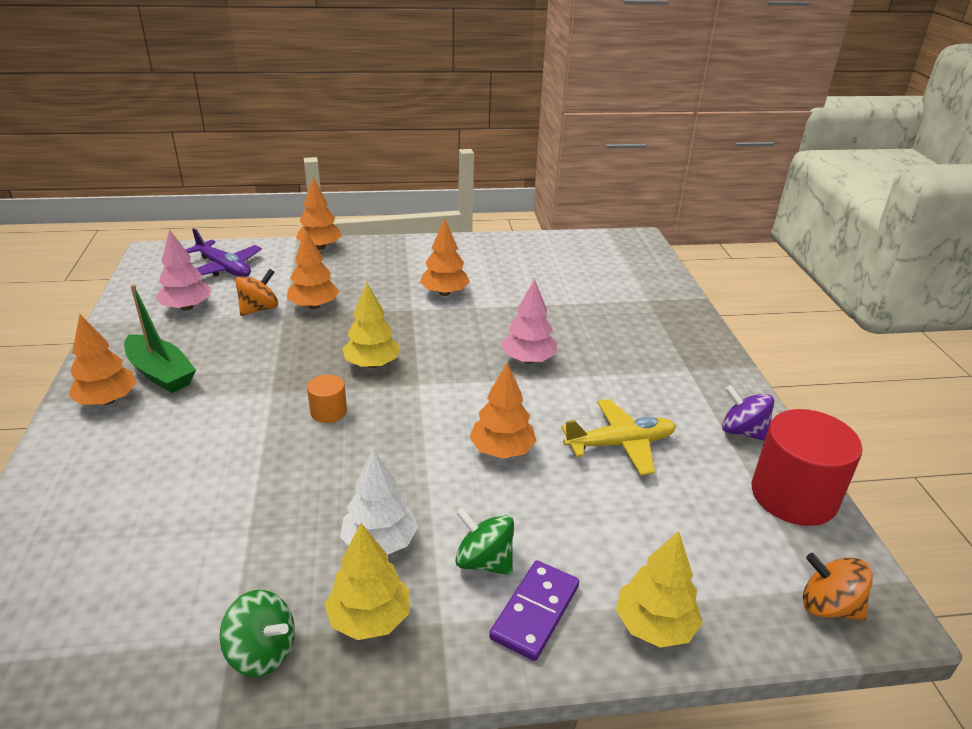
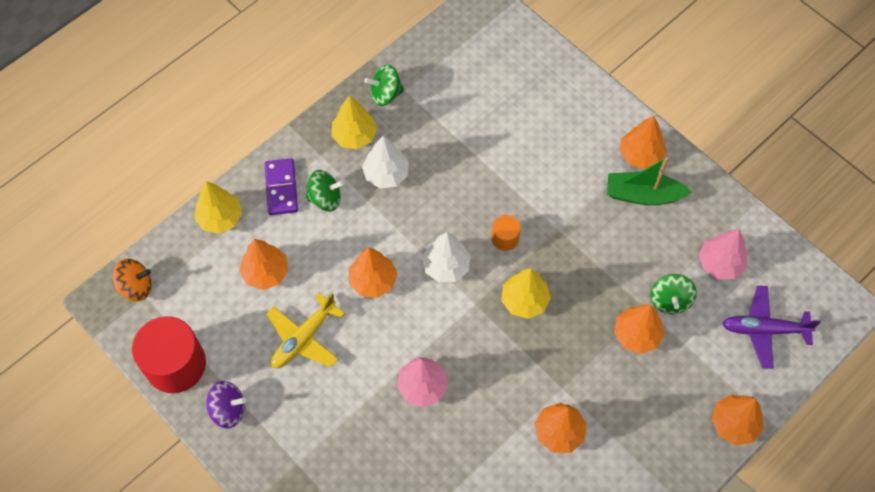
camera: 145 degrees right, 30 degrees up
(259, 309) = (670, 300): orange spinning top -> green spinning top
(413, 422) = (446, 266): none -> white tree
(626, 524) = (266, 272): none -> orange tree

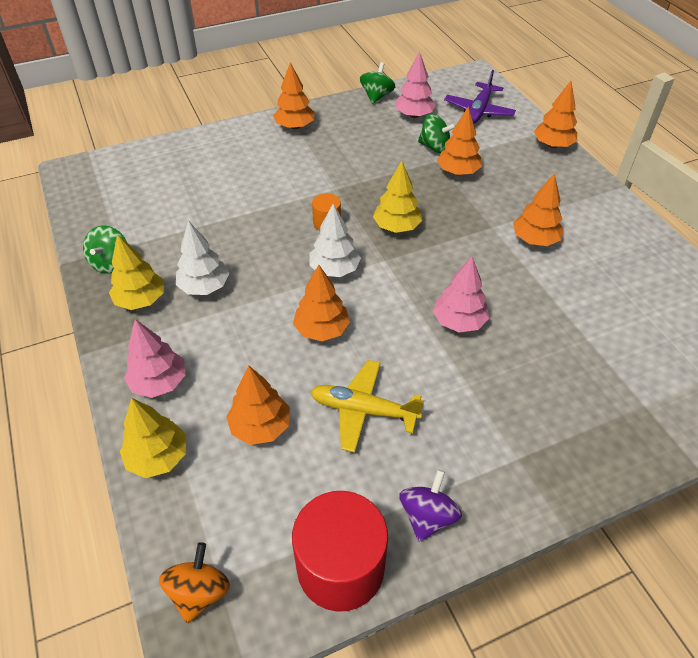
camera: 70 degrees left, 15 degrees down
(281, 188) = (159, 382): purple domino -> pink tree
(303, 338) = (363, 410): yellow plane -> yellow plane turned 135 degrees clockwise
(325, 198) = (199, 344): green spinning top -> green spinning top (376, 96)
(643, 195) = (332, 135): green boat -> none

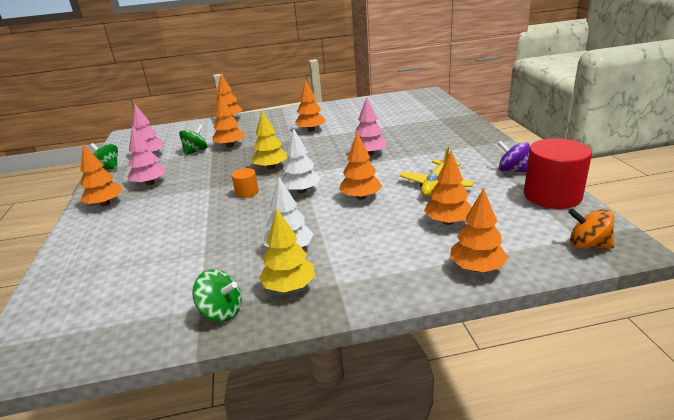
camera: 75 degrees left, 20 degrees down
(158, 457) = (477, 268): yellow tree -> orange tree
(159, 382) = (397, 271): pink tree -> pink tree (150, 183)
(478, 111) = (171, 135): purple plane -> none

